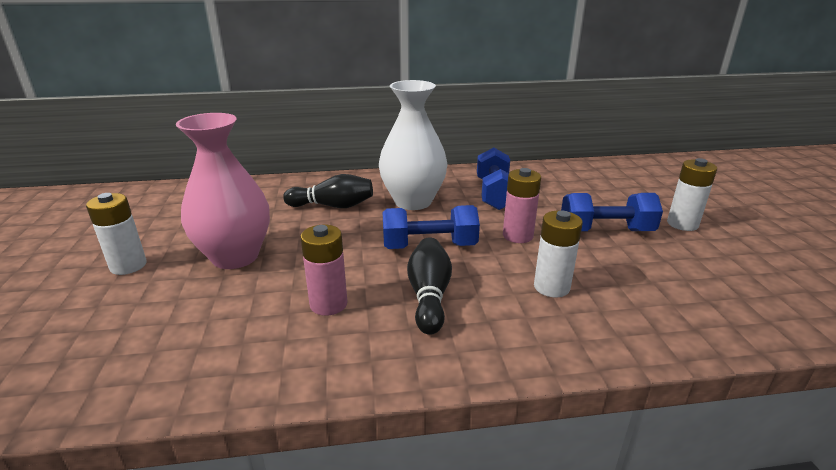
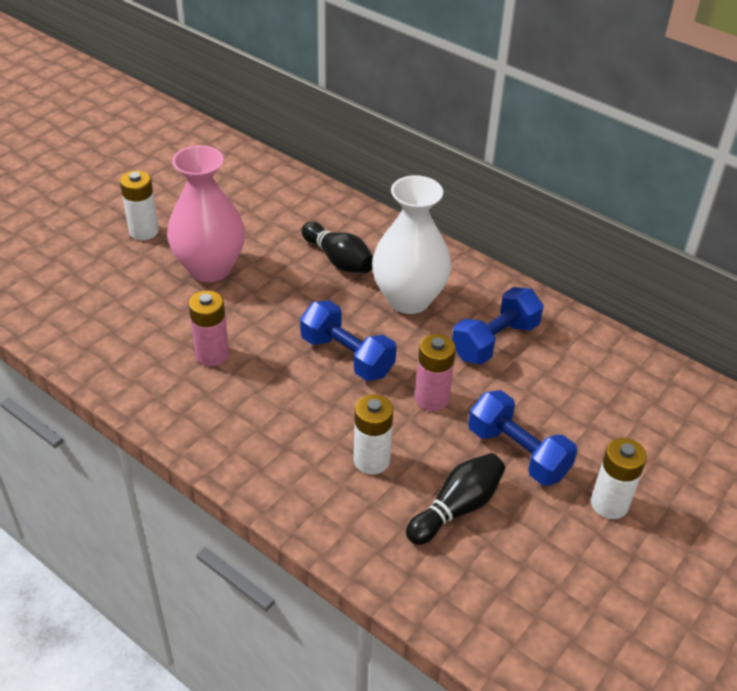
camera: 45 degrees right, 15 degrees up
(429, 296) = (279, 398): black bowling pin -> black bowling pin (457, 508)

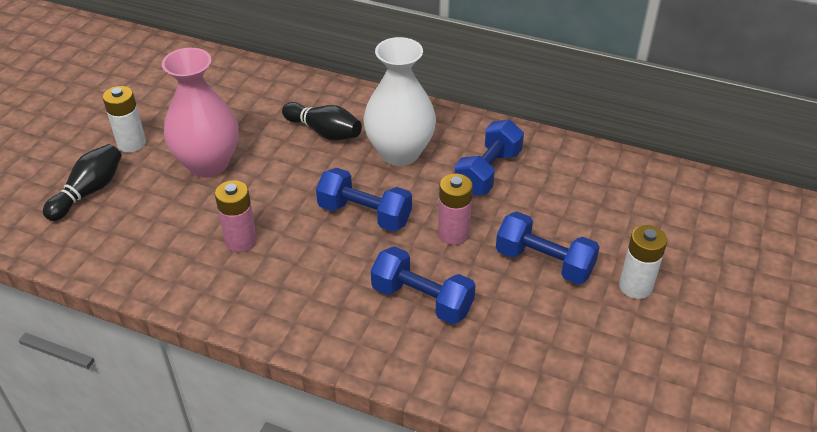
camera: 15 degrees left, 0 degrees up
(371, 460) = (422, 300): white battery -> blue dumbbell
(457, 508) = (511, 322): black bowling pin -> black bowling pin (89, 191)

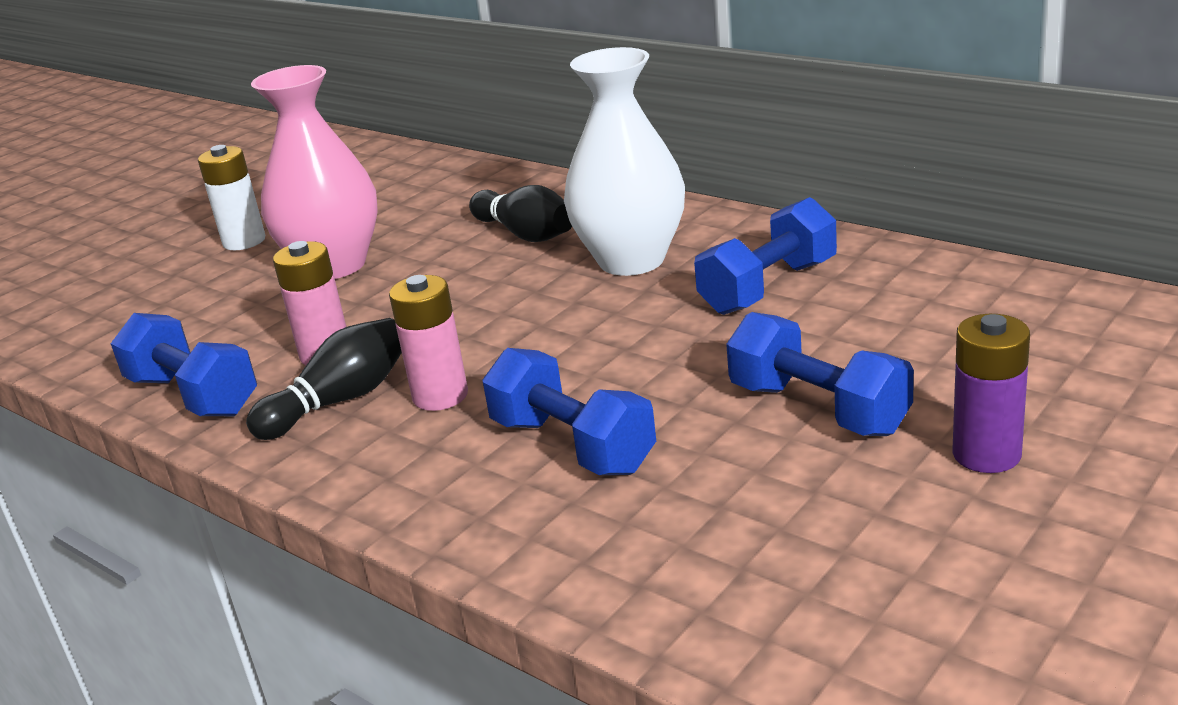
camera: 20 degrees right, 15 degrees down
(89, 191) = (153, 290): black bowling pin -> black bowling pin (341, 400)
(364, 214) = (535, 331): blue dumbbell -> blue dumbbell (193, 395)
(453, 234) = (670, 362): pink battery -> pink battery (440, 396)
(635, 286) = (986, 454): white battery -> purple battery

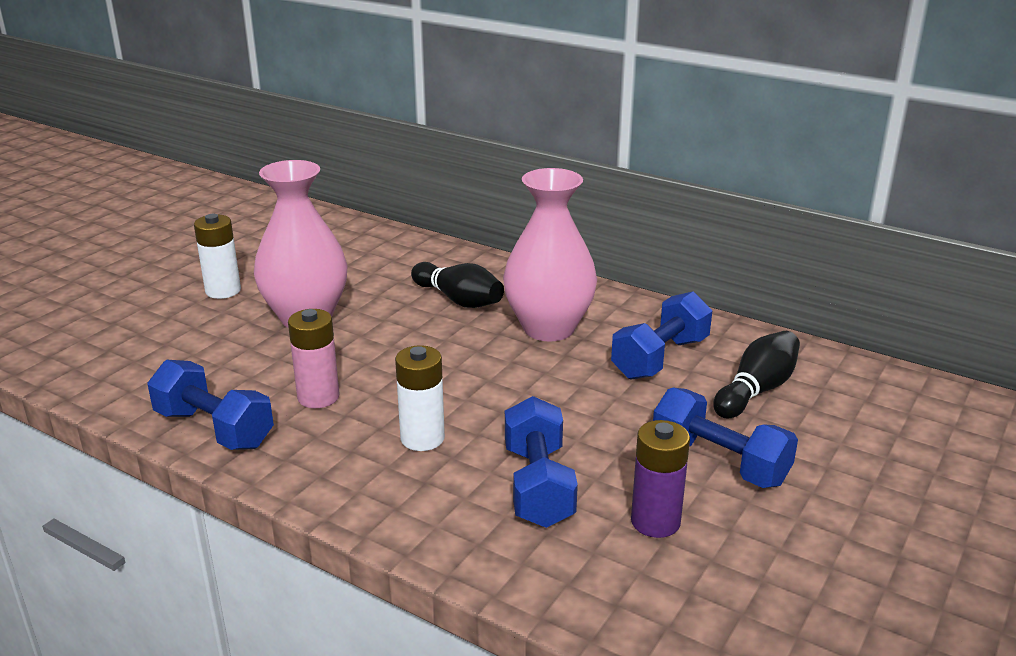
camera: 10 degrees left, 0 degrees up
(341, 400) = (341, 439): black bowling pin -> black bowling pin (756, 390)
(440, 396) = (422, 438): pink battery -> white battery
(572, 446) = (538, 486): blue dumbbell -> blue dumbbell turned 45 degrees clockwise
(631, 260) = (548, 328): white vase -> pink vase
(986, 454) = (849, 504): purple battery -> purple battery (655, 522)

